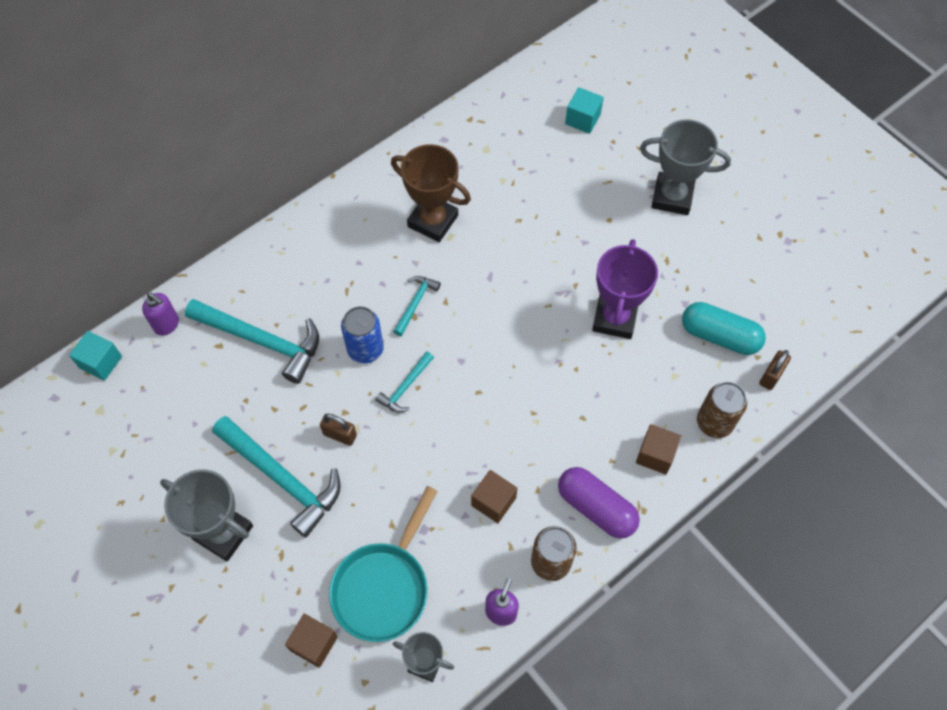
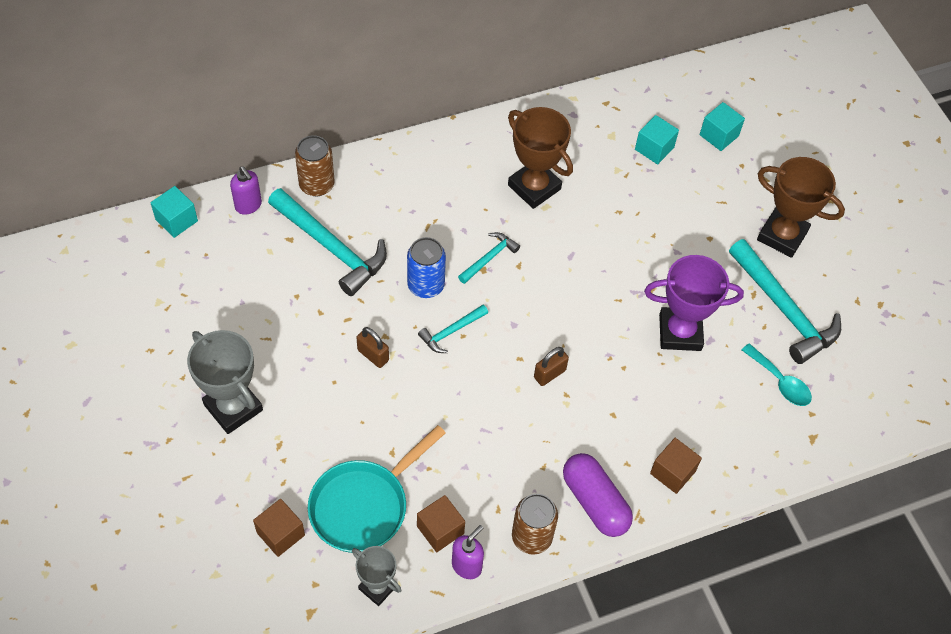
camera: 15 degrees right, 5 degrees down
(282, 479) = (305, 377): turquoise hammer -> turquoise hammer (784, 310)
(493, 501) = (497, 463): brown cube -> brown cube (440, 530)
(529, 149) = (654, 148): none -> turquoise cube
(614, 318) = (680, 332): purple trophy -> purple trophy turned 60 degrees clockwise
(672, 197) = (782, 235): grey trophy -> brown trophy
(714, 422) = (744, 461): brown can -> brown can (316, 185)
(719, 336) = (780, 382): turquoise capsule -> turquoise spoon
(771, 376) = (818, 436): brown padlock -> brown padlock (549, 374)

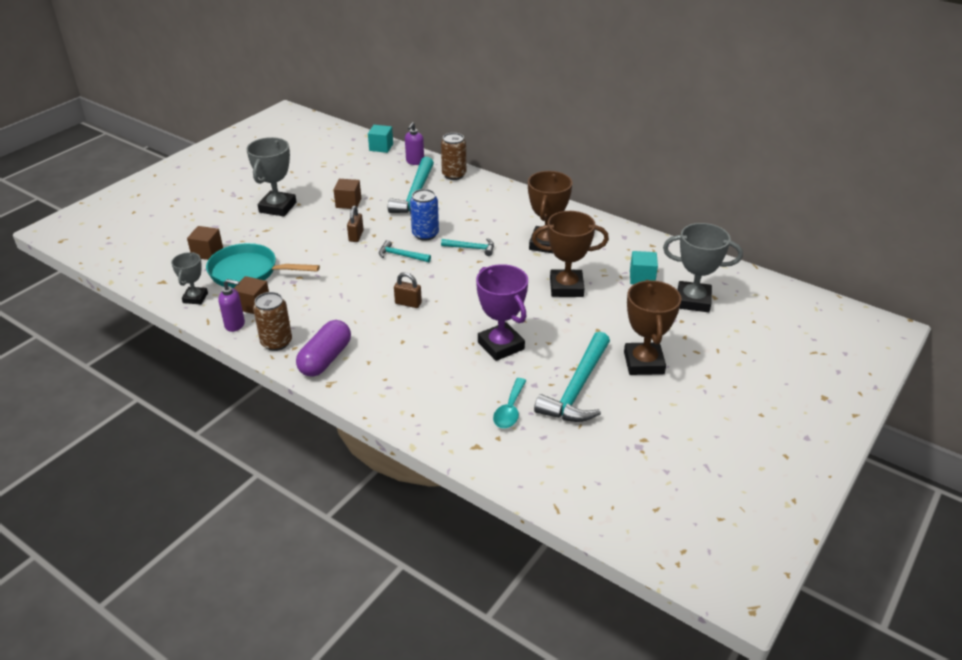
camera: 60 degrees right, 20 degrees down
(624, 219) = (566, 287): none -> brown trophy
(672, 472) = (380, 385): brown cube -> brown cube (348, 203)
(719, 135) = (693, 301): turquoise cube -> grey trophy

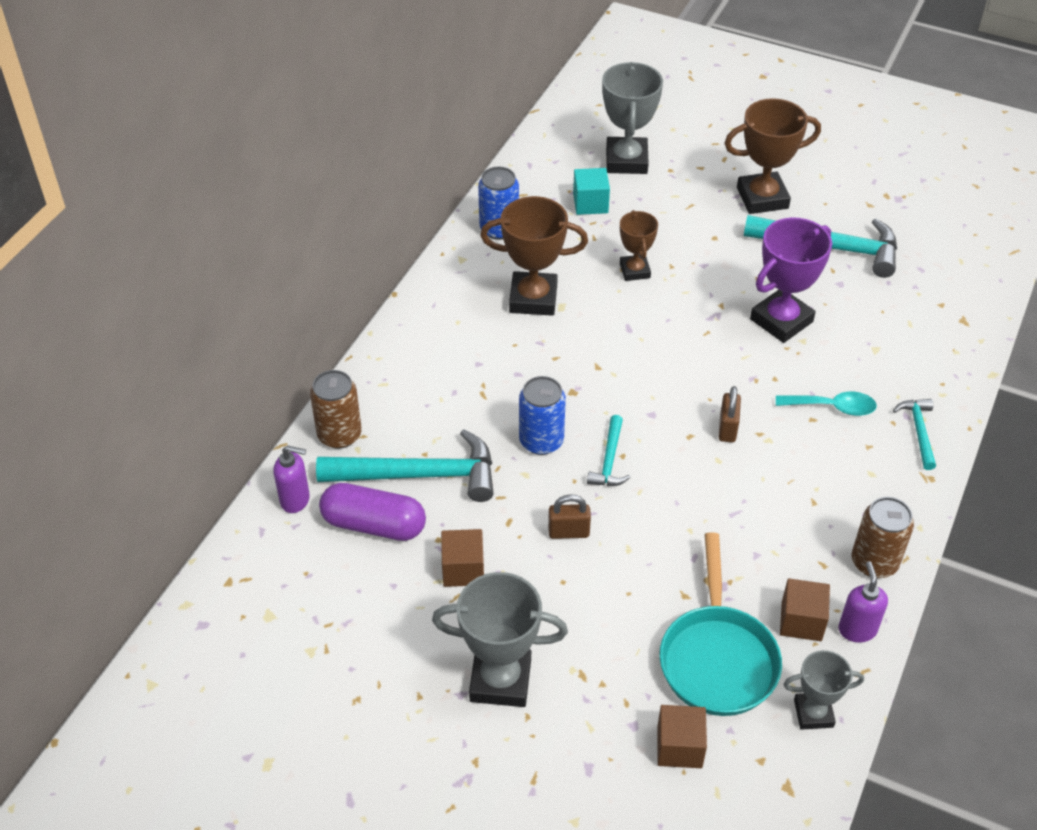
camera: 100 degrees left, 10 degrees up
(325, 359) = (884, 494): purple capsule -> purple capsule (374, 525)
(381, 147) = (238, 566): turquoise cube -> none
(471, 248) = (566, 379): turquoise hammer -> turquoise hammer (919, 431)
(510, 410) = (893, 299): turquoise spoon -> turquoise spoon (832, 407)
(566, 287) = (635, 271): brown trophy -> brown trophy, size x0.60
(617, 238) = (499, 229): none -> blue can

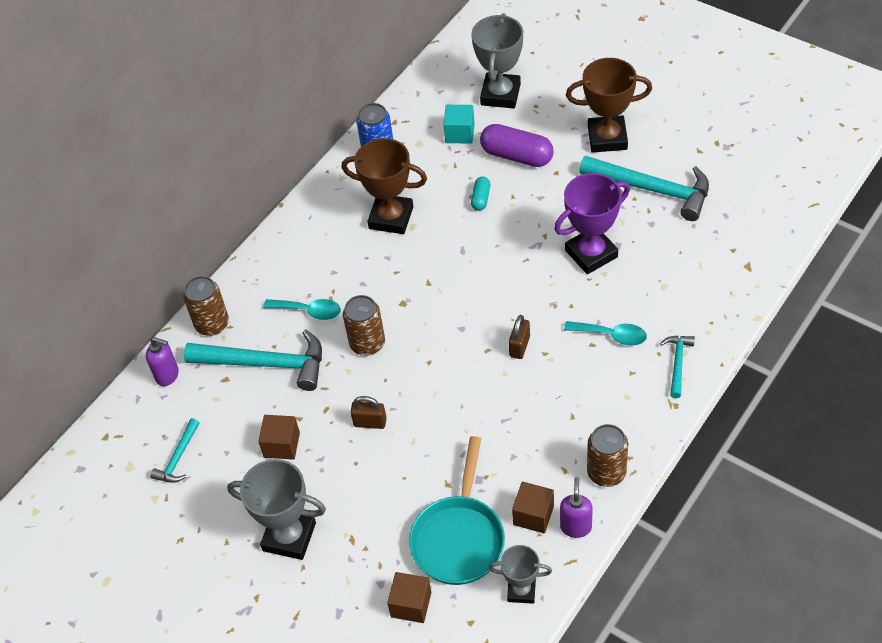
camera: 15 degrees right, 5 degrees up
(374, 525) = (222, 401): purple capsule -> purple capsule (517, 156)
(459, 410) = (309, 311): none -> turquoise spoon
(541, 441) = (367, 343): blue can -> brown can
(609, 460) = (417, 365): turquoise hammer -> turquoise hammer (178, 458)
(635, 271) = (481, 198): brown trophy -> turquoise capsule

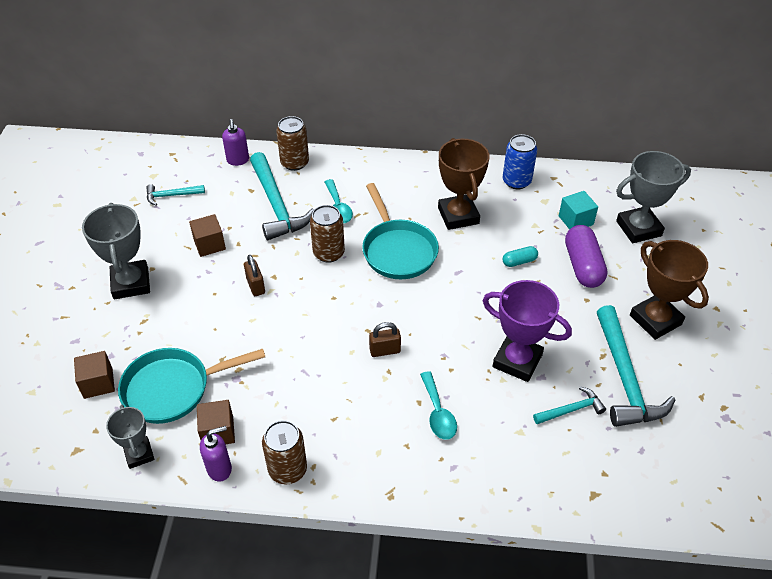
camera: 55 degrees right, 5 degrees down
(402, 285) = (397, 250): none -> turquoise pan
(678, 363) = (439, 479): turquoise hammer -> turquoise hammer (571, 410)

